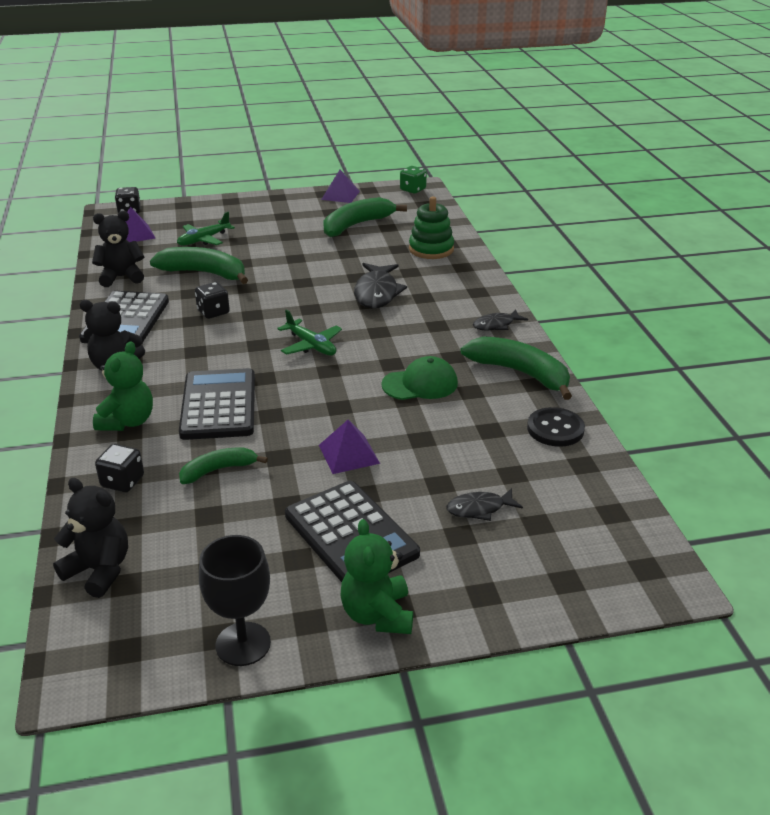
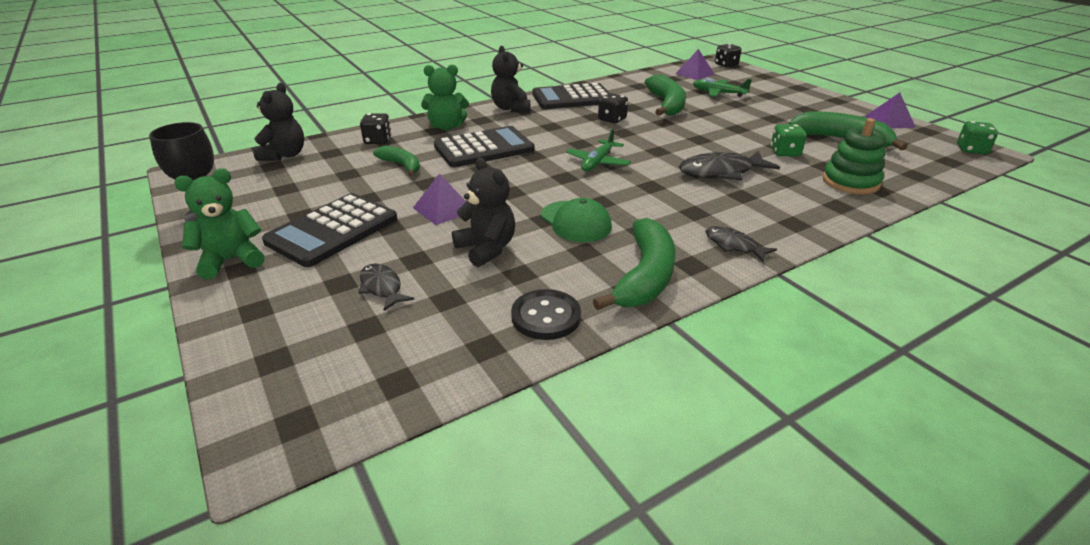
camera: 70 degrees right, 0 degrees up
(121, 277) = (628, 84): black teddy bear -> black teddy bear (486, 249)
(362, 255) = (785, 152): none -> green dice

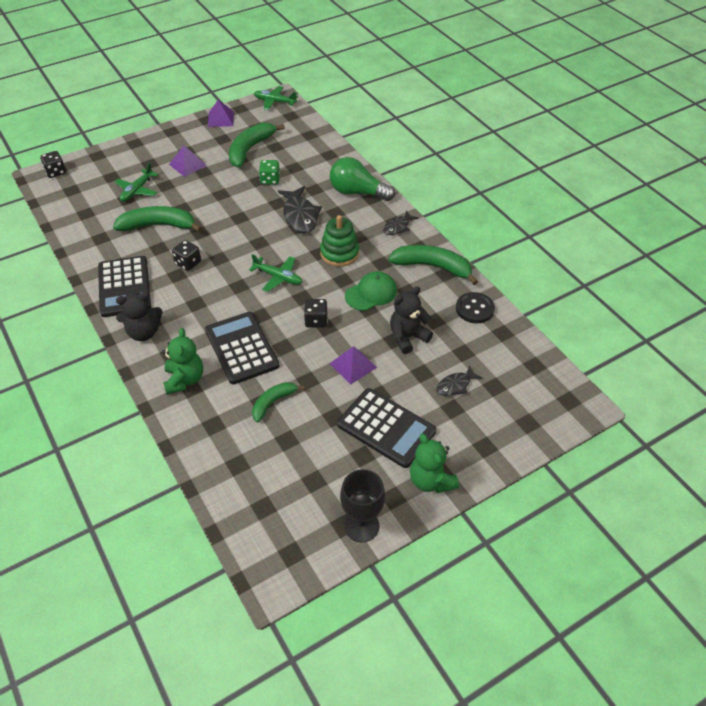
camera: 90 degrees left, 15 degrees up
(284, 155) = (240, 503): black teddy bear -> none
(378, 140) = (212, 431): black dice -> black dice (316, 321)
(694, 74) = (76, 196): purple pyramid -> purple pyramid (187, 164)
(801, 211) = (357, 192): none -> green light bulb
(850, 182) = (318, 163): green stacking toy -> green stacking toy (339, 253)
(971, 150) = (274, 102): green dice -> green plane

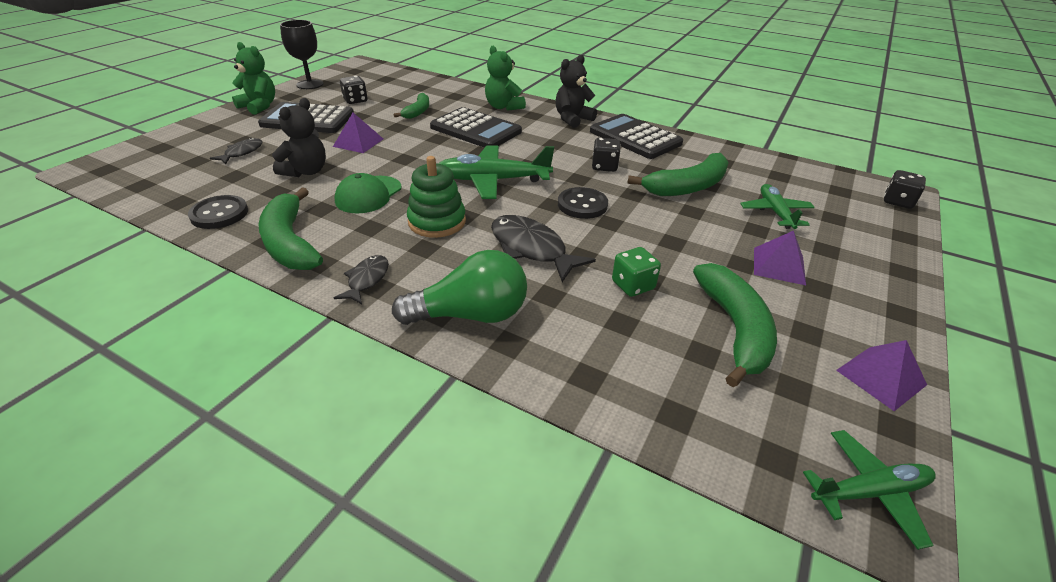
camera: 150 degrees right, 10 degrees down
(241, 235) = (582, 205): none -> black button
(278, 277) = (493, 180): green plane -> green plane, size x1.58
(316, 321) = (419, 160): black dice -> black dice (355, 100)
(433, 267) = (290, 243): green banana -> green banana turned 75 degrees clockwise

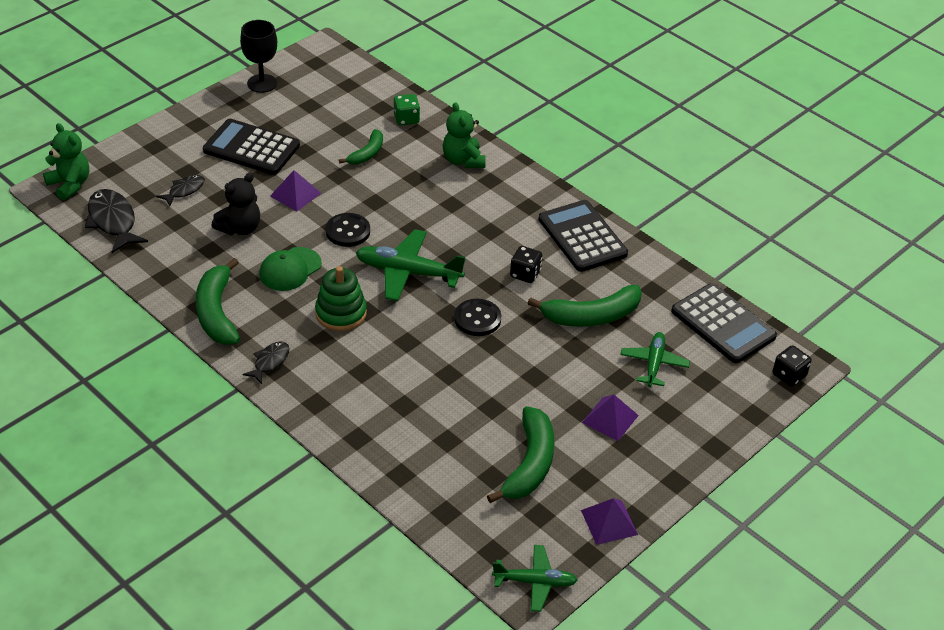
camera: 15 degrees right, 5 degrees up
(219, 214) = (163, 268): black button -> black button (348, 231)
(259, 106) = (205, 117): green teddy bear -> green teddy bear (70, 185)
(355, 100) = (306, 122): black dice -> none
(471, 315) = (338, 409): green light bulb -> none
(475, 129) = (418, 194): black calculator -> black calculator (723, 324)
(531, 249) = (409, 359): black fish -> black fish (113, 221)
(572, 119) = (530, 195): black teddy bear -> none
(633, 285) = (474, 411): green dice -> green dice (406, 119)

